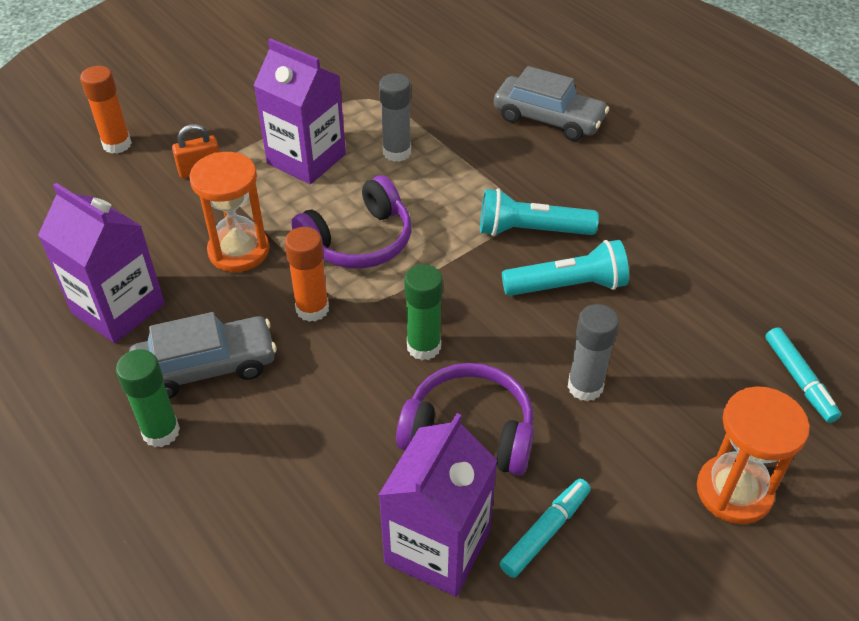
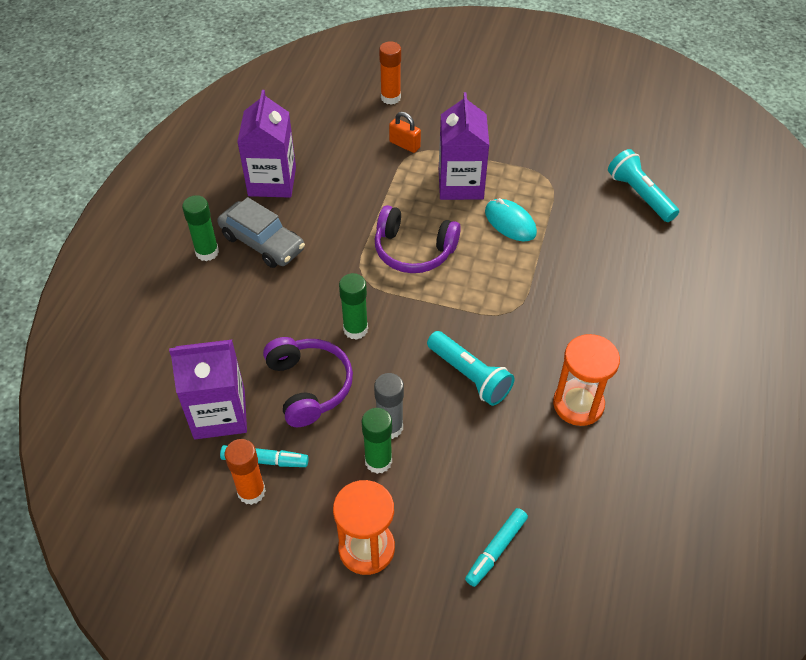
camera: 55 degrees right, 5 degrees up
(239, 251) = (356, 202): orange hourglass -> orange hourglass (578, 404)
(312, 309) = (341, 261): orange glue stick -> orange glue stick (251, 492)
(397, 152) = (510, 222): grey glue stick -> turquoise mouse
(531, 231) = (503, 330): turquoise flashlight -> turquoise flashlight (640, 195)
(548, 119) = (627, 282): grey car -> none
(624, 420) = (378, 461): none -> green glue stick

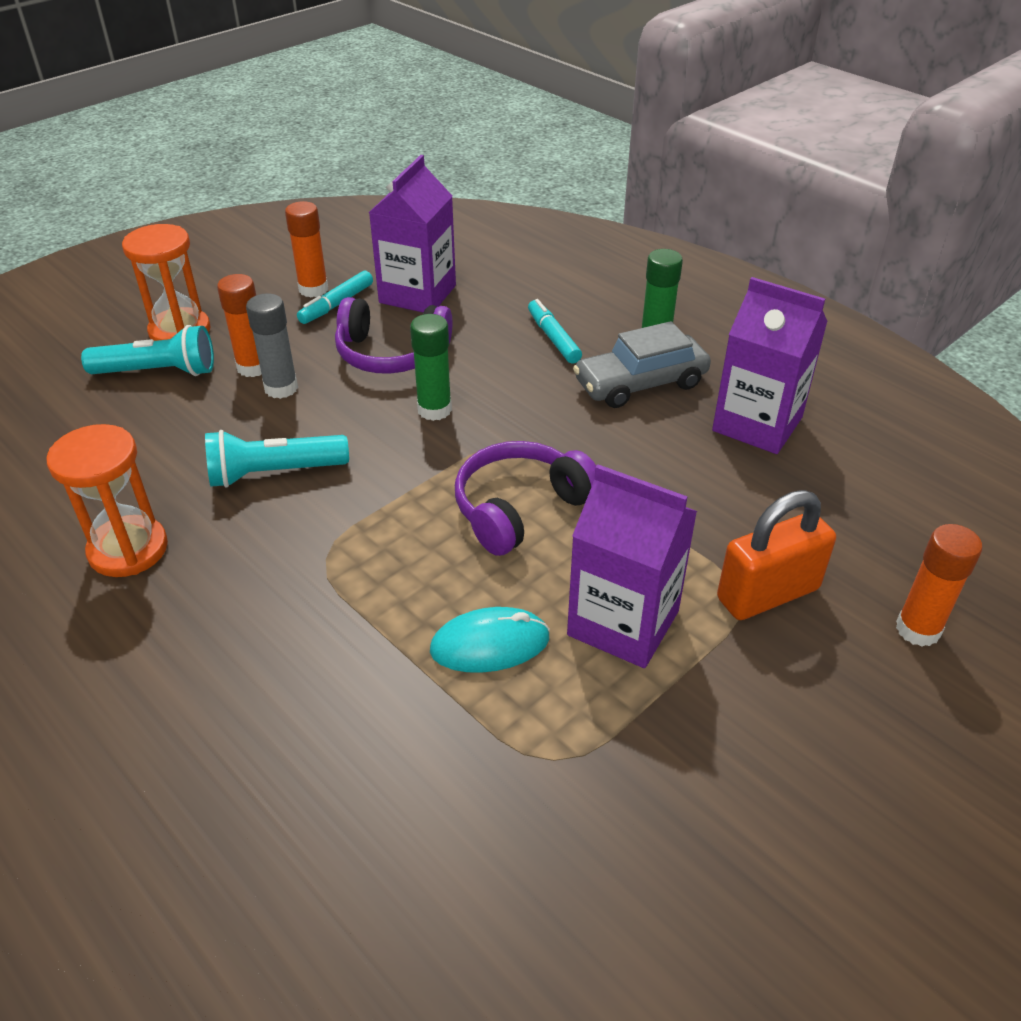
camera: 120 degrees right, 10 degrees down
(378, 461) = (253, 367): green glue stick -> orange glue stick
(404, 144) = (768, 594): orange padlock -> orange padlock, size x1.68
(496, 550) = (71, 404): turquoise marker -> turquoise marker (553, 338)
(640, 195) = (401, 901): turquoise flashlight -> turquoise flashlight (158, 372)

